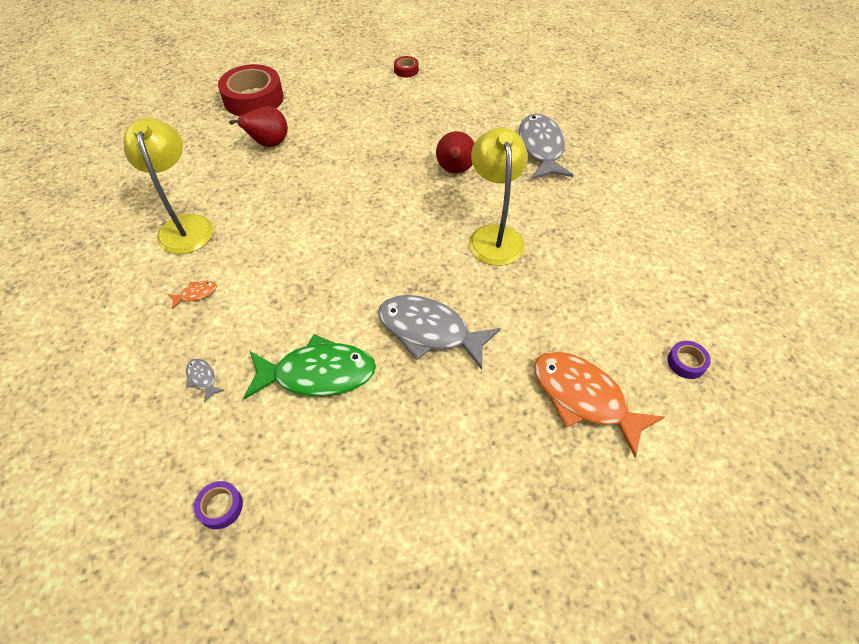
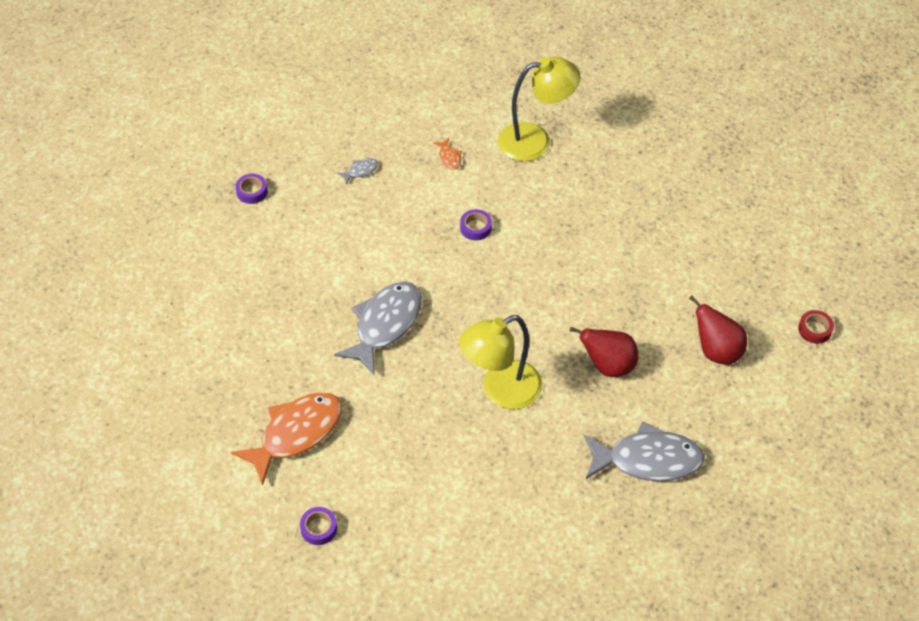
camera: 95 degrees right, 0 degrees up
(253, 99) = (743, 177): red tape -> none
(269, 144) = (658, 195): red pear -> red pear (716, 351)
(299, 265) = (475, 228): none -> purple tape
(318, 374) = (353, 244): green fish -> none
(494, 236) = (501, 391): yellow lamp -> yellow lamp turned 150 degrees clockwise

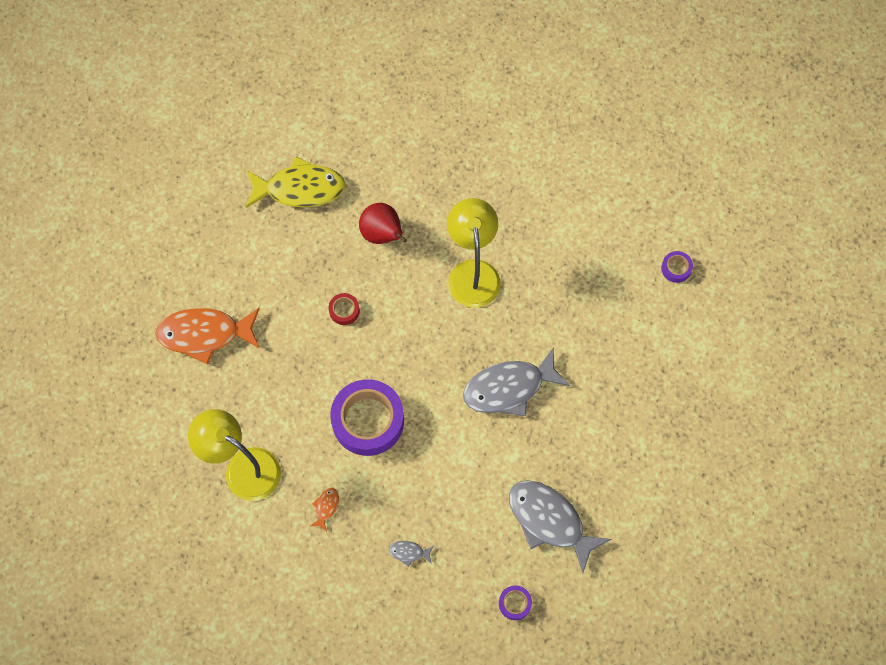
camera: 140 degrees left, 15 degrees up
(296, 433) = (641, 349): orange fish -> orange fish (205, 334)
(475, 228) = (368, 420): purple tape -> purple tape, size x2.30
(501, 391) = (473, 272): yellow lamp -> yellow lamp turned 105 degrees counterclockwise
(648, 460) = (423, 154): grey fish -> grey fish (549, 521)
(716, 351) = (300, 189): red pear -> yellow fish
(814, 329) = (219, 153): red tape -> red tape (344, 310)

